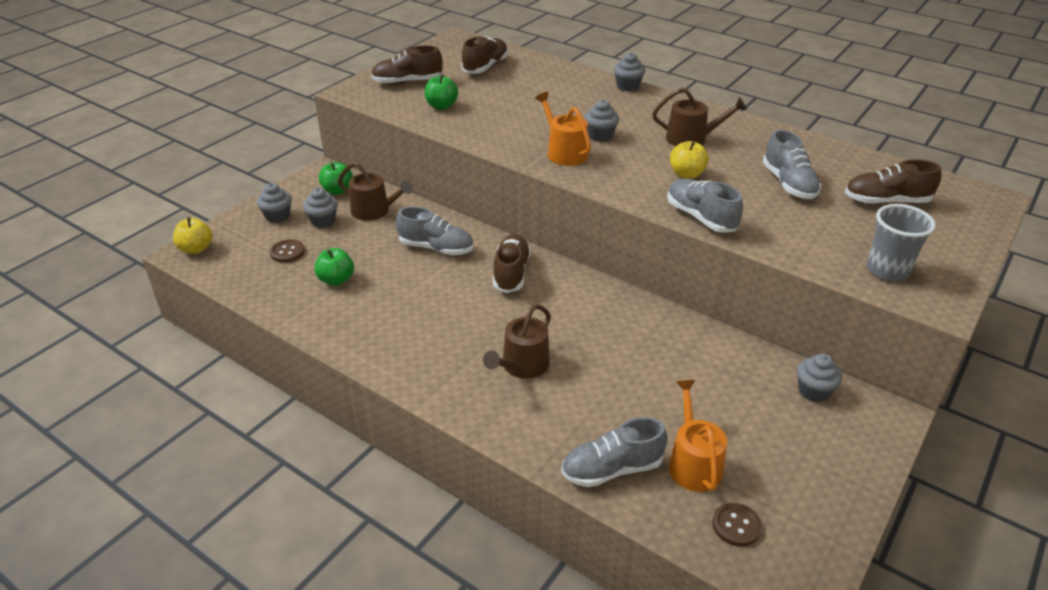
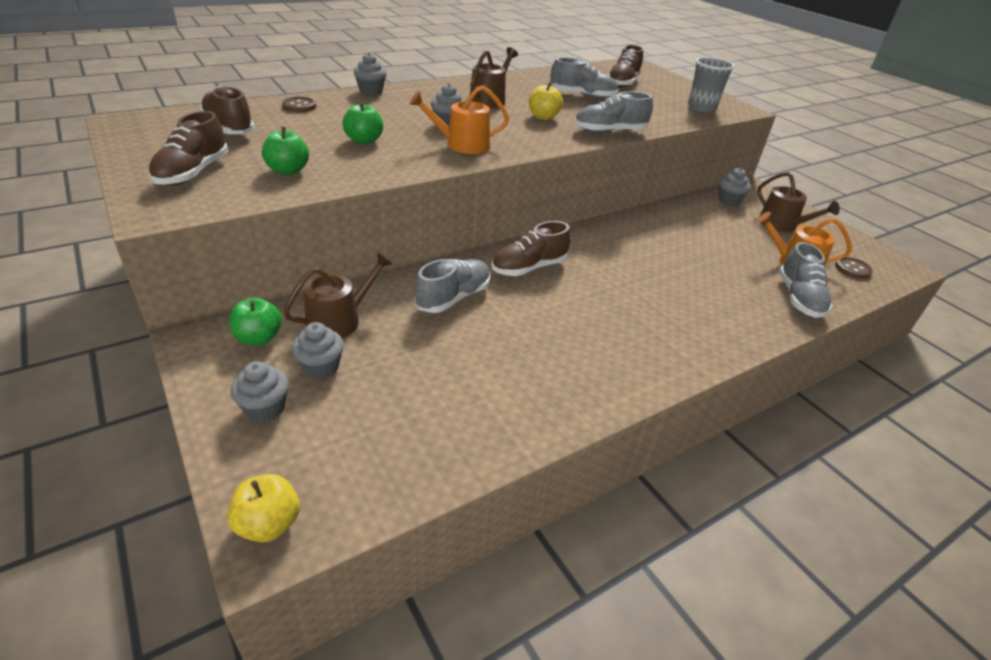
camera: 70 degrees left, 0 degrees up
(287, 252) = (367, 416): brown button -> brown button (299, 106)
(336, 280) = (462, 385): green apple -> green apple (364, 140)
(511, 273) = (529, 268): brown shoe -> brown shoe turned 60 degrees counterclockwise
(522, 366) = (667, 302): brown watering can -> brown watering can (781, 225)

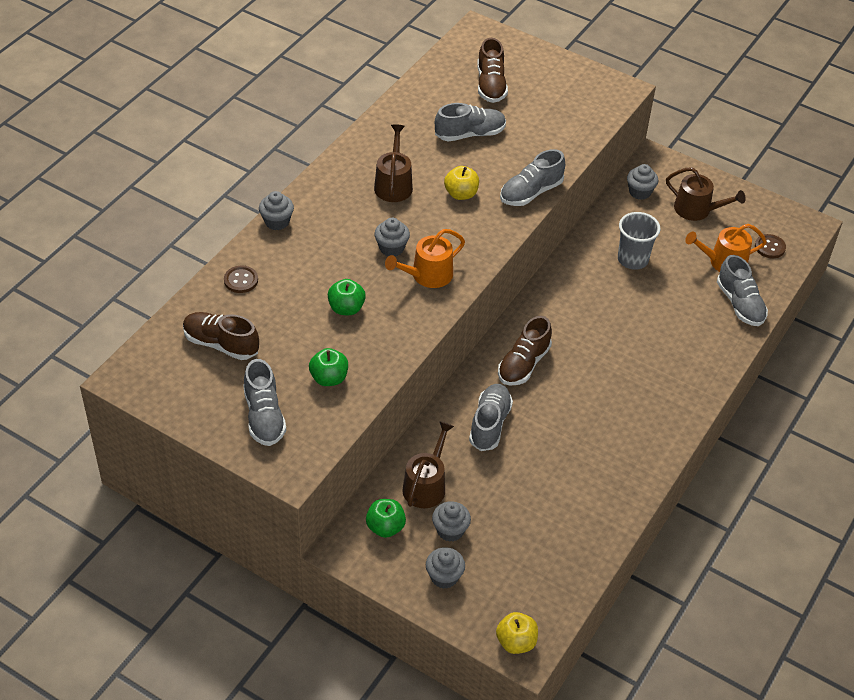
camera: 25 degrees left, 10 degrees up
(193, 173) = (264, 416): brown shoe -> grey shoe
(701, 108) = (586, 104): grey cup -> grey cup (632, 259)

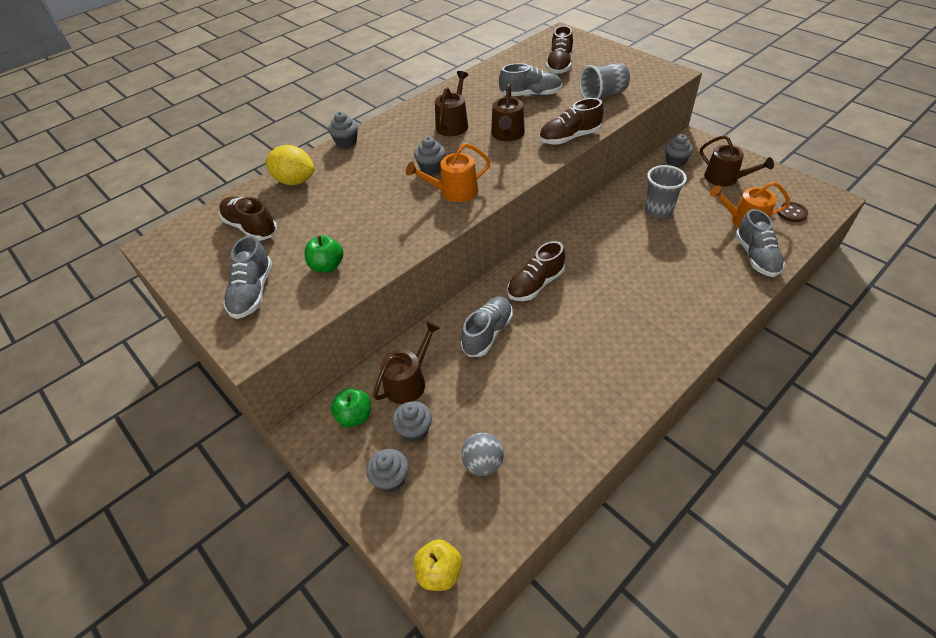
camera: 20 degrees right, 0 degrees up
(241, 280) = (295, 181): brown button -> yellow lemon
(346, 308) = (371, 210): green apple -> none
(461, 194) = (507, 134): yellow apple -> brown watering can
(525, 549) = (483, 463): none -> grey ball
(531, 192) = (569, 138): grey shoe -> brown shoe
(553, 128) = (603, 95): none -> grey cup

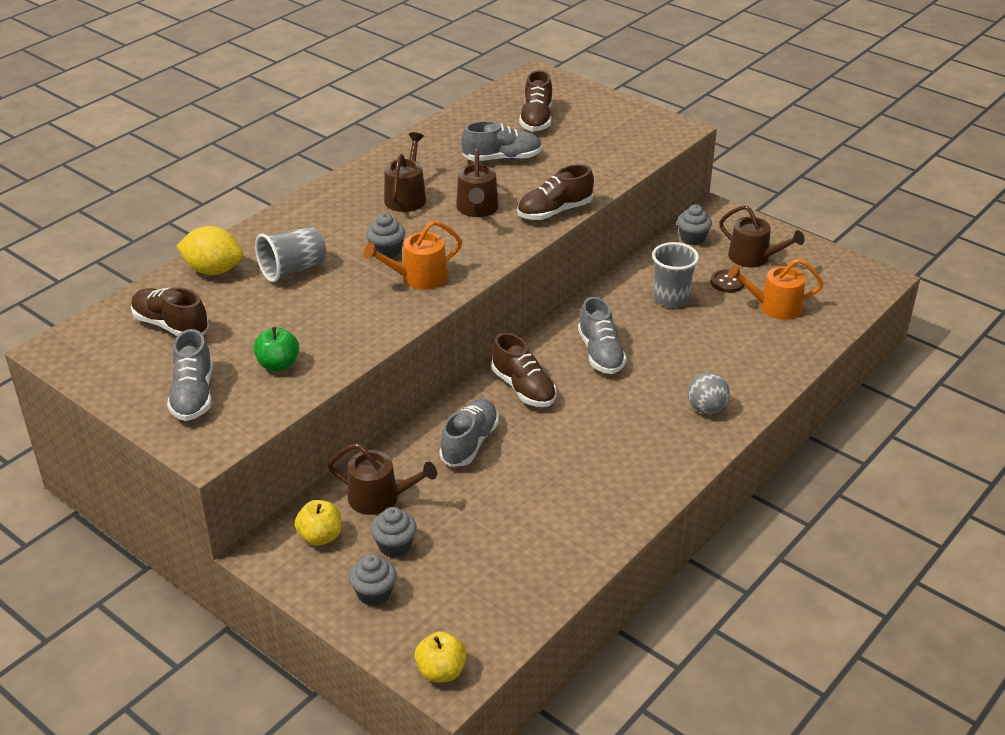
camera: 10 degrees left, 10 degrees down
(346, 142) = (270, 222): grey cupcake -> none
(354, 416) = (320, 536): green apple -> yellow apple
(408, 381) = (380, 498): brown watering can -> brown watering can turned 75 degrees clockwise
(483, 463) = (478, 572): grey ball -> grey ball (706, 408)
(535, 285) = (523, 388): brown shoe -> brown shoe turned 75 degrees counterclockwise
(603, 95) = (594, 158): grey cup -> grey cup (293, 269)
(756, 256) = (786, 347): grey shoe -> grey shoe (600, 353)
(791, 213) = (831, 296): brown button -> brown button (727, 282)

